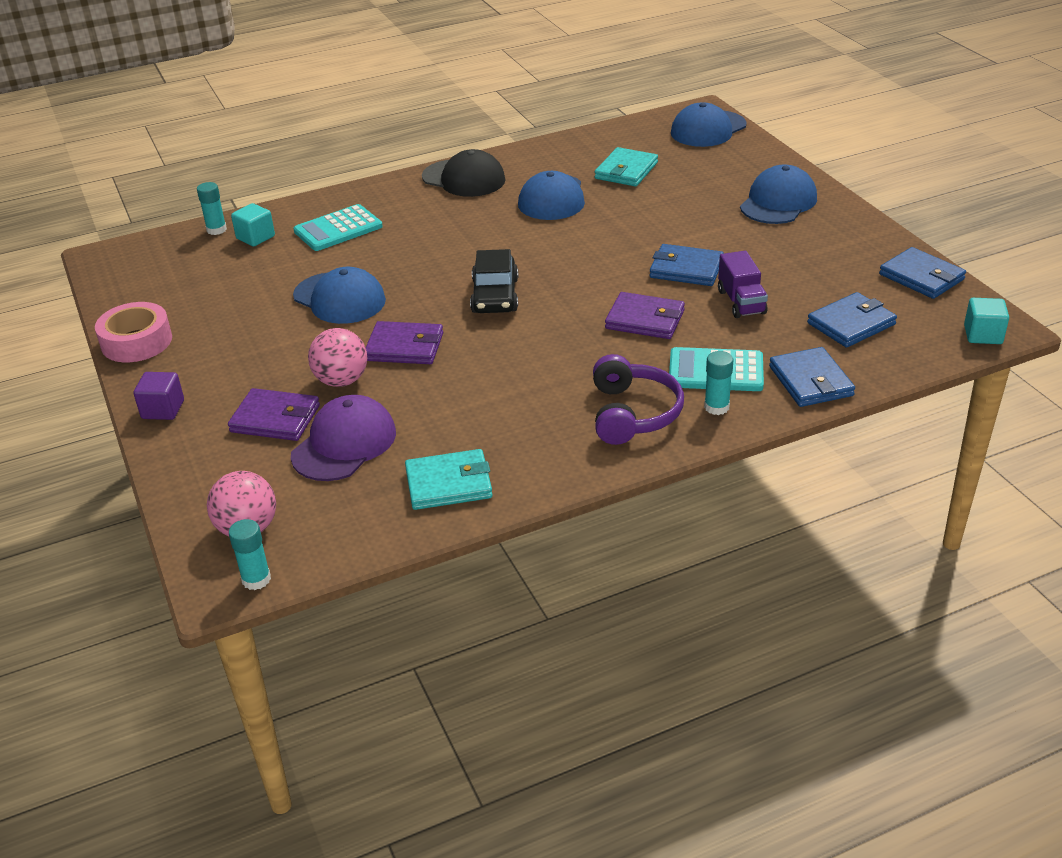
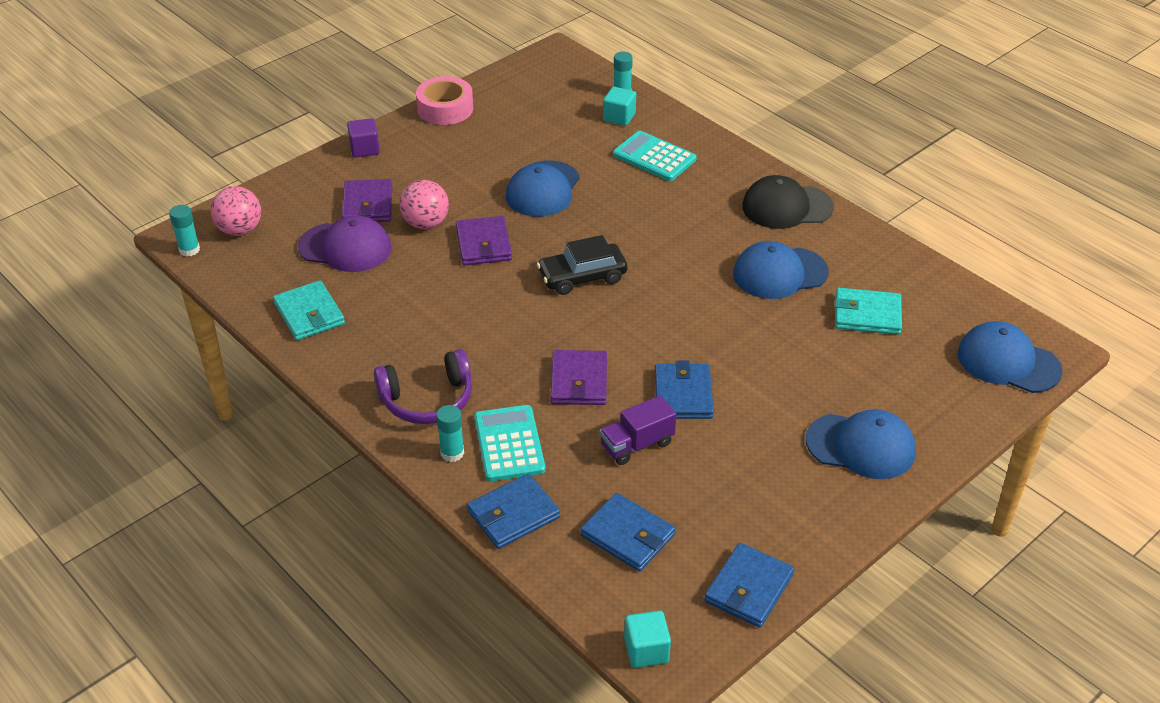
camera: 70 degrees right, 5 degrees up
(464, 178) = (787, 207): black cap -> black cap turned 75 degrees clockwise

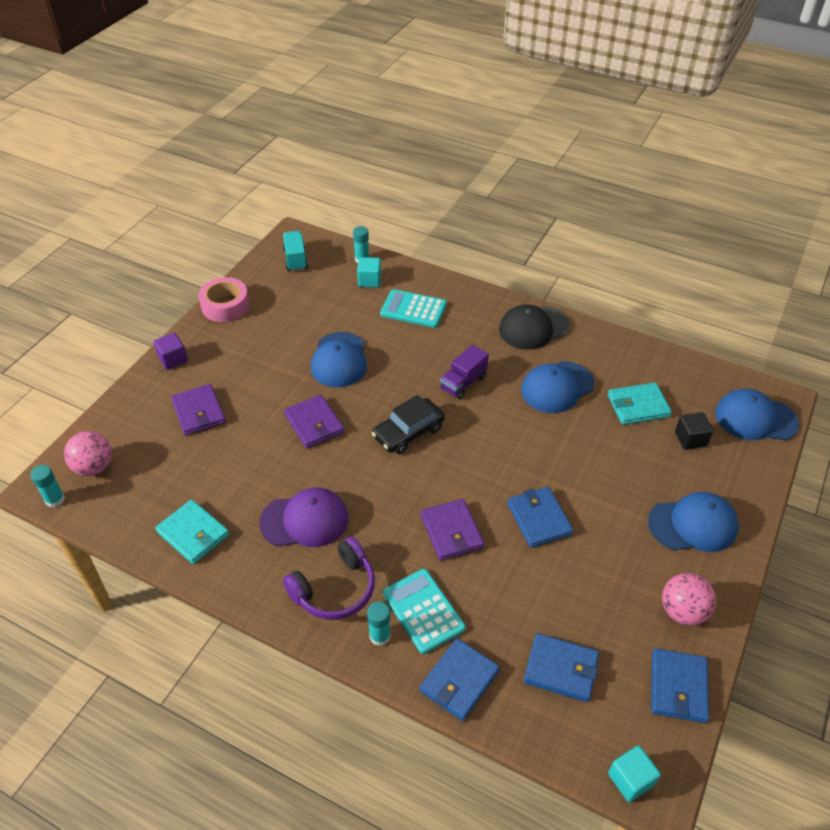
camera: 20 degrees left, 5 degrees up
(345, 247) = (197, 458): purple cap -> purple cap (305, 520)
(426, 223) = (257, 417): pink ball -> pink ball (682, 611)
(546, 78) = (295, 259): none -> turquoise truck
(637, 444) = (526, 578): purple truck -> purple truck (463, 383)
(911, 363) = (690, 439): none -> black cube

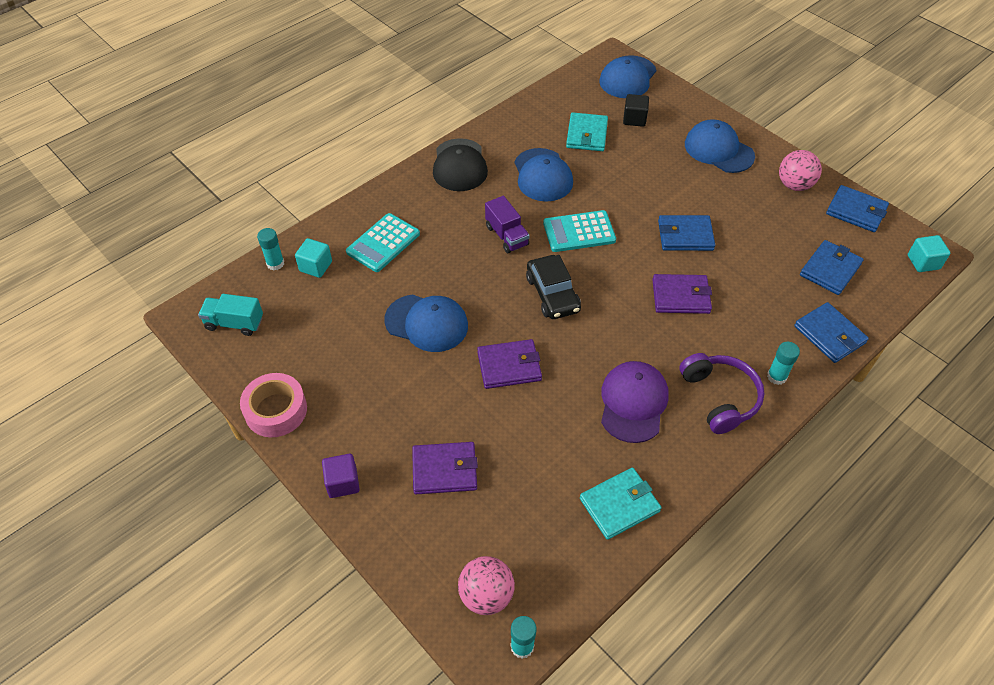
camera: 70 degrees left, 5 degrees up
(423, 611) = (758, 339): turquoise calculator -> turquoise calculator (579, 232)
(693, 524) = (718, 150): blue cap -> blue cap turned 60 degrees counterclockwise

